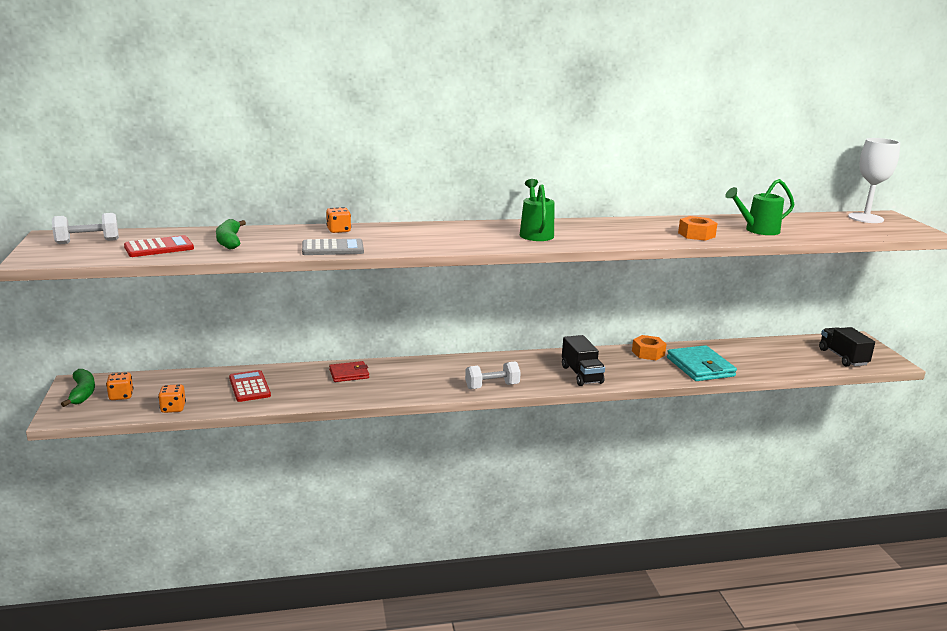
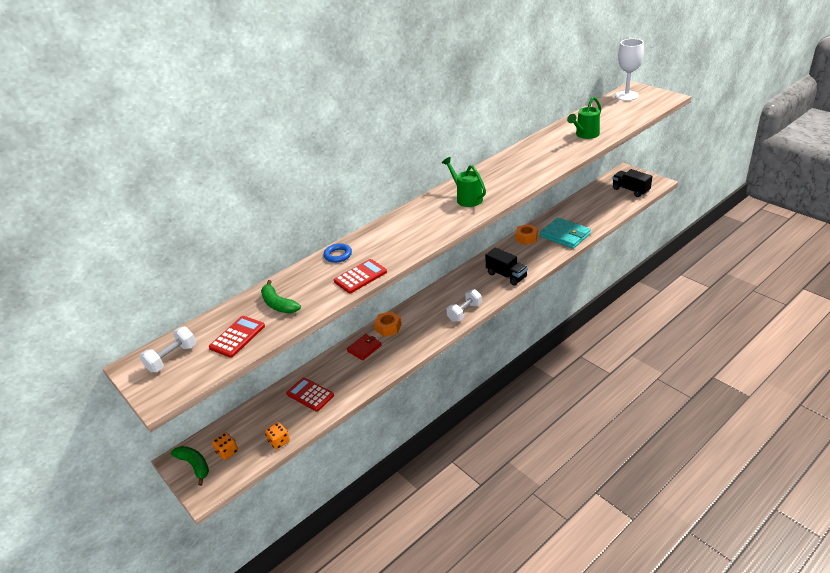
camera: 25 degrees left, 15 degrees up
(332, 248) = (360, 277): grey calculator -> red calculator
(338, 230) = (338, 255): orange dice -> blue ring
(696, 235) = (558, 155): orange nut -> orange nut (388, 327)

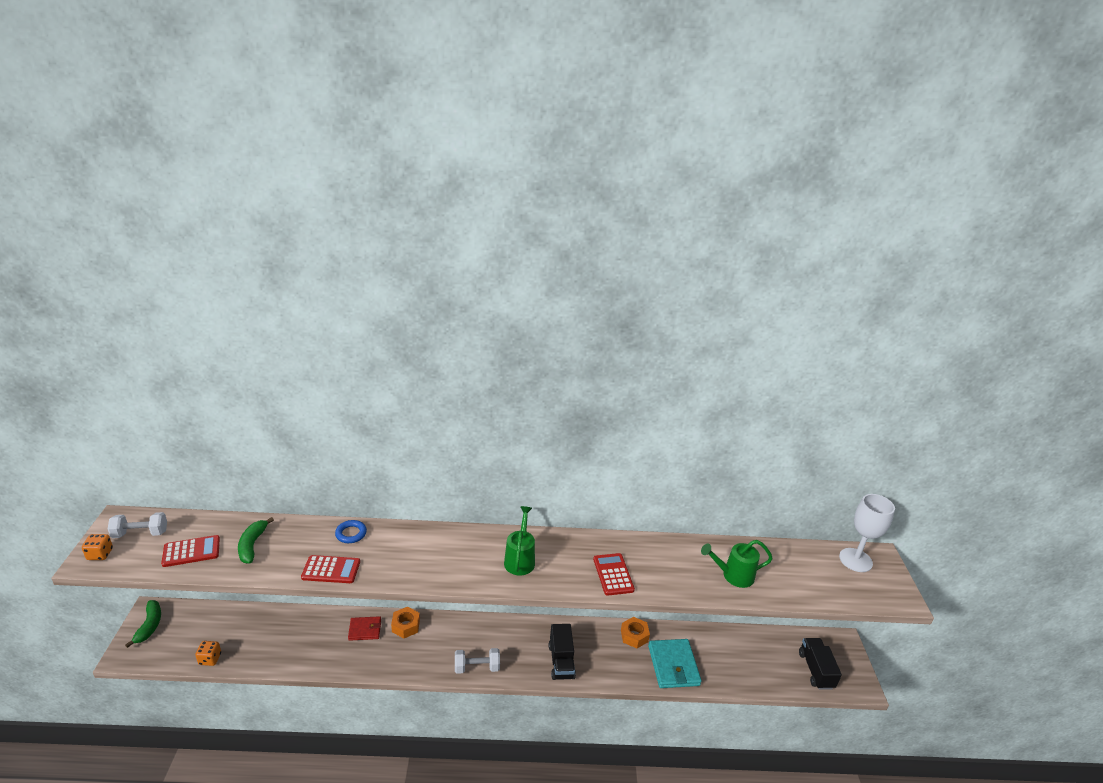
camera: 35 degrees right, 5 degrees down
(227, 452) = (177, 634): orange dice -> orange dice (100, 554)
(310, 394) = (279, 637): red calculator -> red calculator (613, 574)

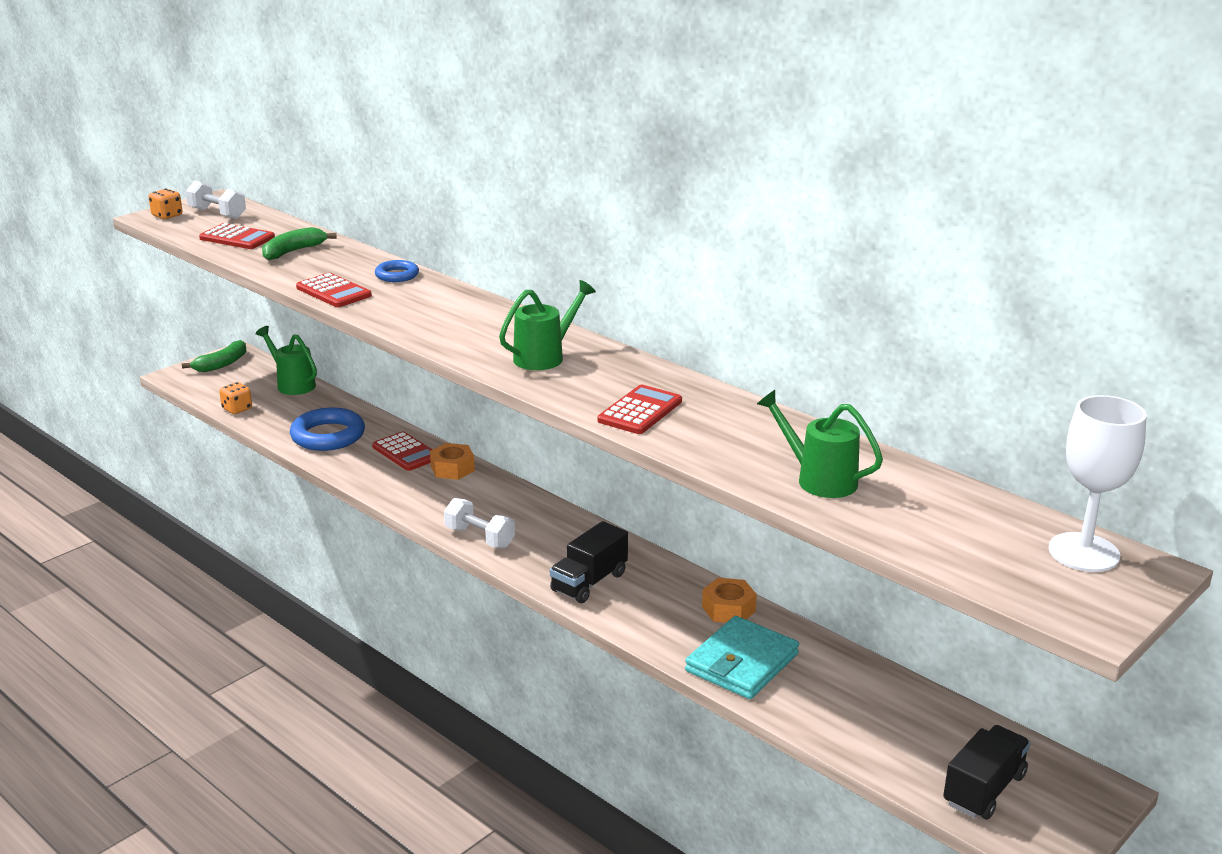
camera: 45 degrees right, 5 degrees down
(225, 615) = (292, 384): none -> green watering can
(301, 645) = (328, 436): none -> blue ring
(365, 630) = (405, 452): red wallet -> red calculator

